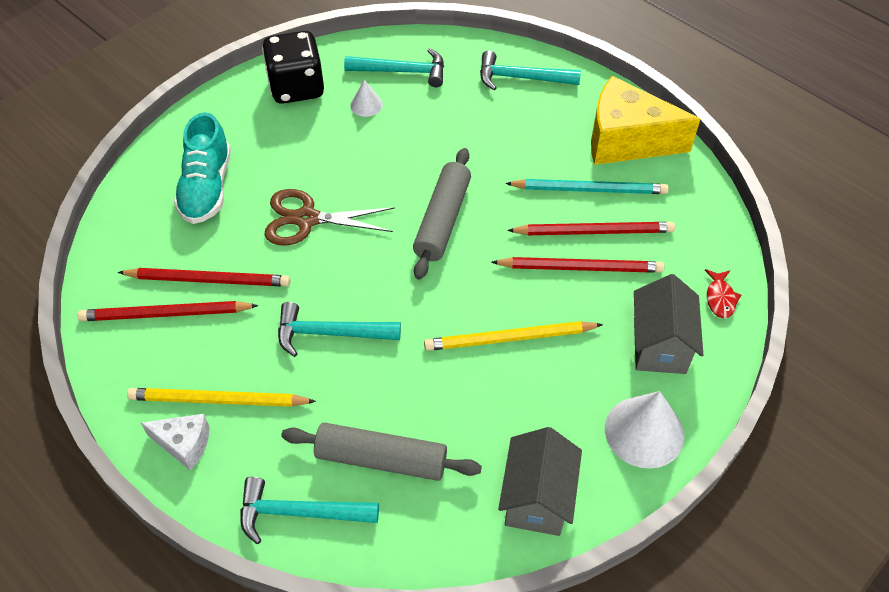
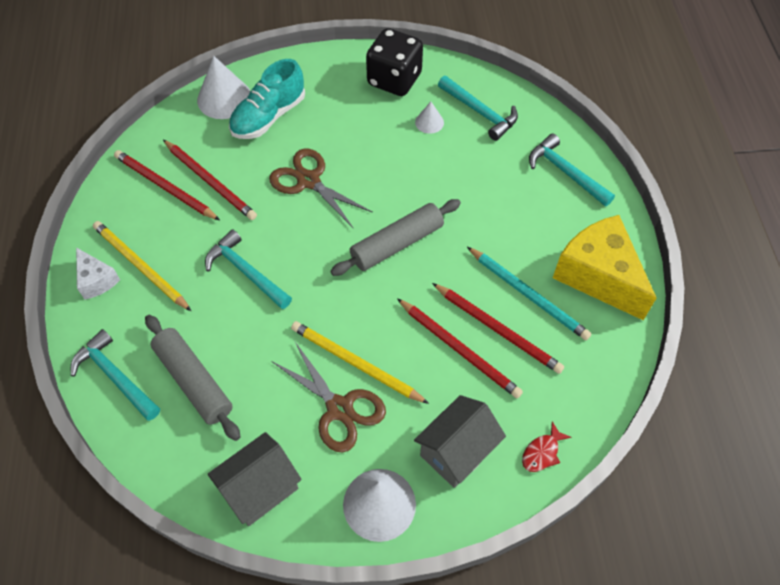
camera: 40 degrees right, 5 degrees up
(142, 198) = (224, 98): none -> white cone
(534, 384) = (339, 408): none -> brown scissors

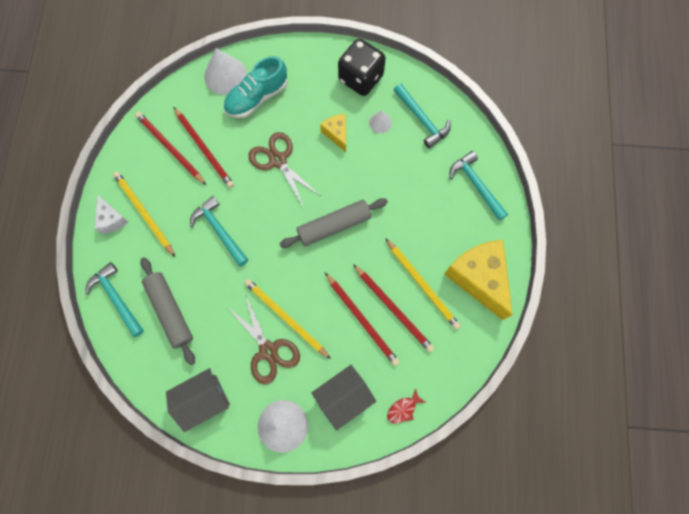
camera: 10 degrees right, 15 degrees up
(378, 142) = (337, 134): none -> yellow cheese
(528, 295) = (422, 285): turquoise pencil -> yellow pencil

